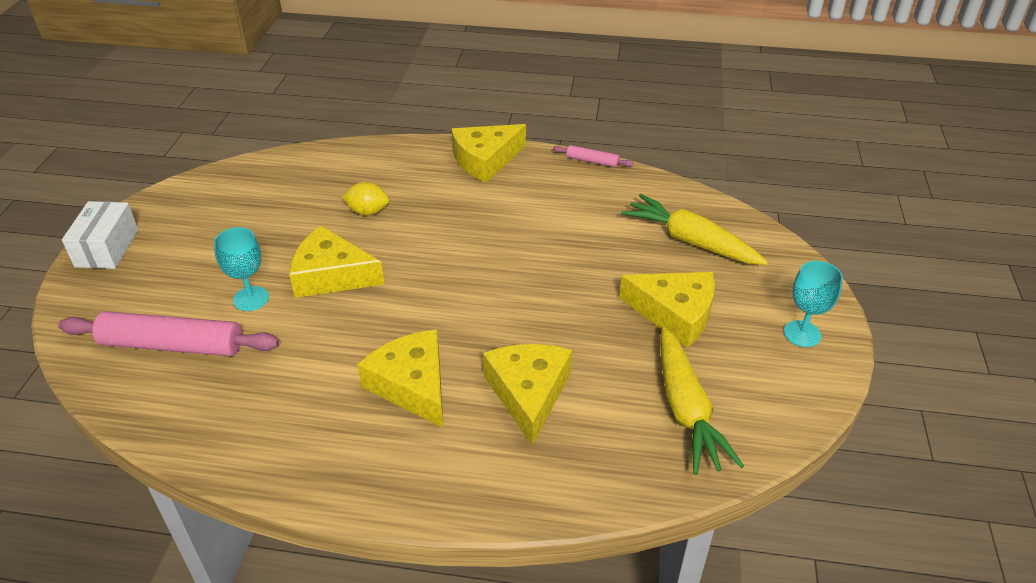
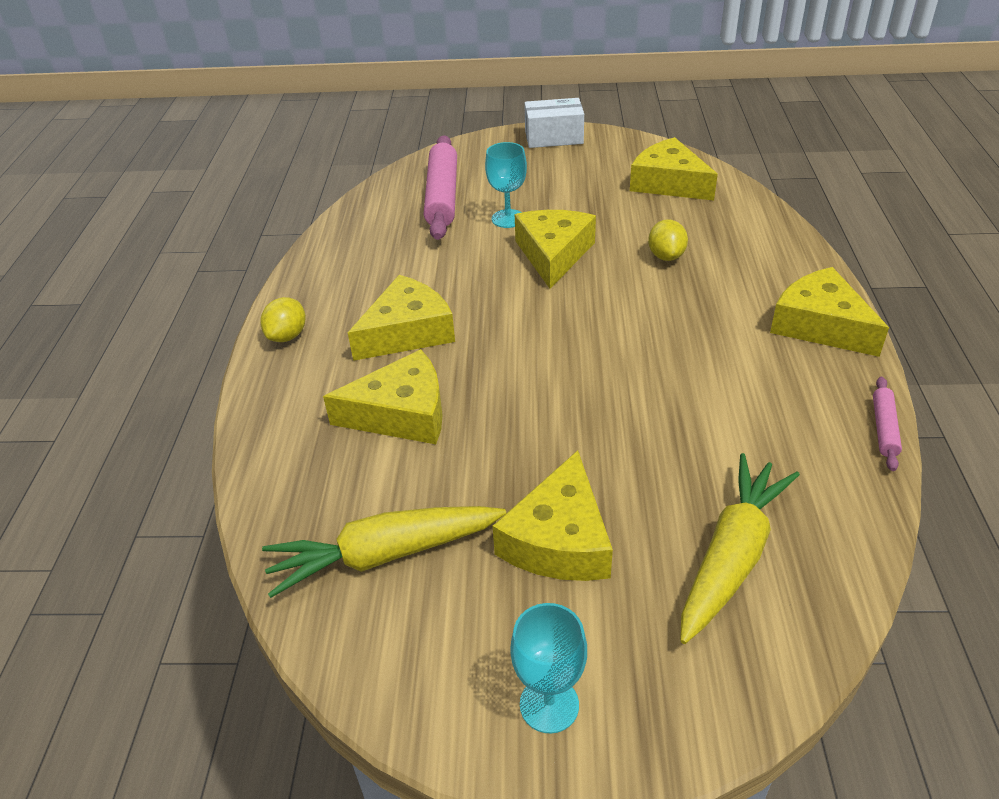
camera: 85 degrees right, 0 degrees up
(253, 190) = (668, 183): none -> yellow cheese
(383, 485) = (287, 336): none -> yellow lemon

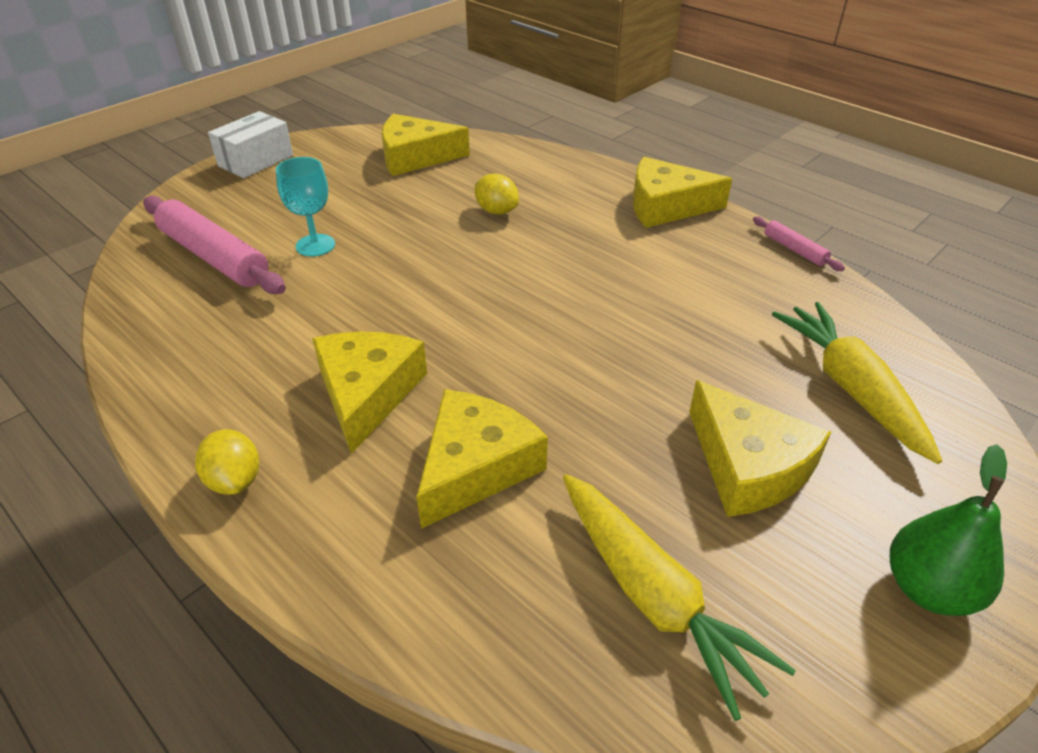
camera: 50 degrees left, 0 degrees up
(384, 555) = (653, 596): yellow carrot -> yellow carrot turned 60 degrees counterclockwise
(549, 704) = (928, 589): turquoise goblet -> green pear
(553, 254) = (404, 254): yellow cheese -> none

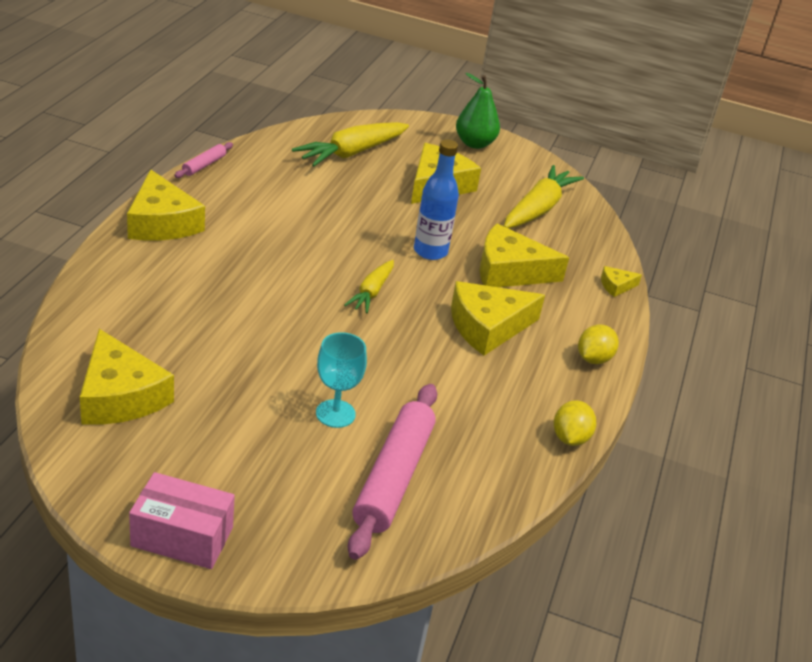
camera: 120 degrees left, 5 degrees down
(256, 160) = (182, 537): white box -> pink box
(370, 609) = (616, 286): none -> yellow cheese
(485, 314) = (371, 292): none -> yellow carrot
(496, 211) = (215, 314): yellow lemon -> yellow lemon (570, 438)
(554, 393) = (430, 251): none -> blue bottle

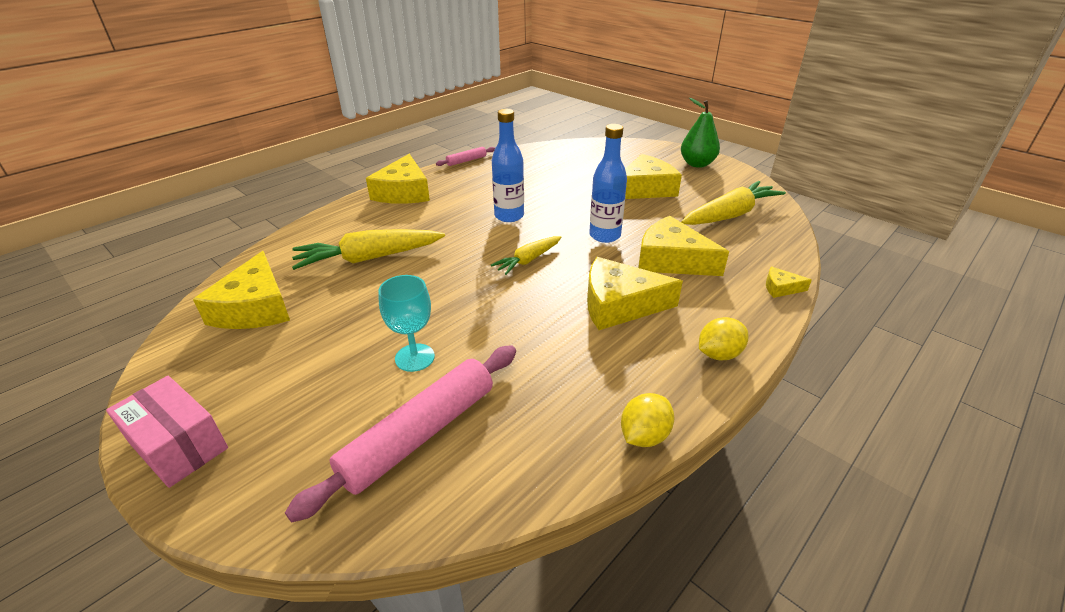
camera: 30 degrees right, 0 degrees up
(313, 240) = (509, 216): none -> blue bottle
(351, 153) = (586, 162): yellow carrot -> yellow carrot (369, 258)

